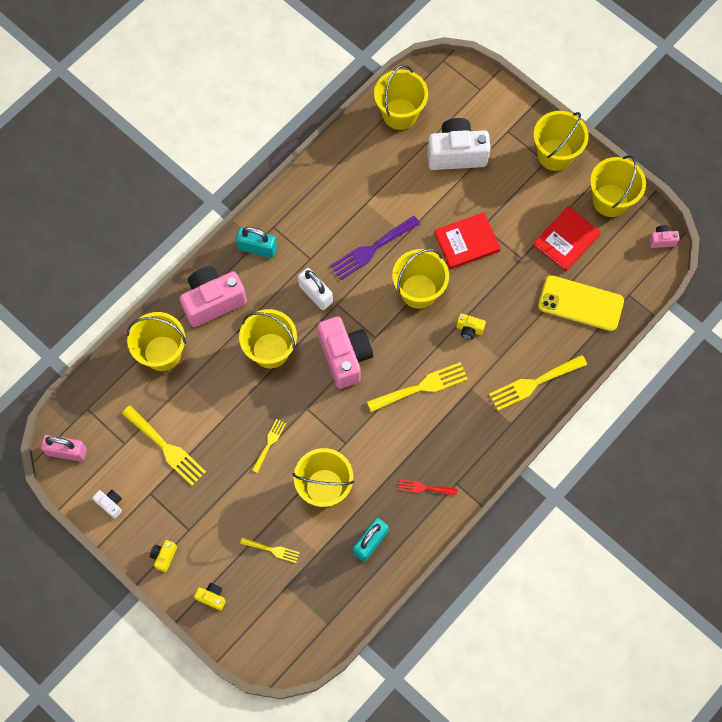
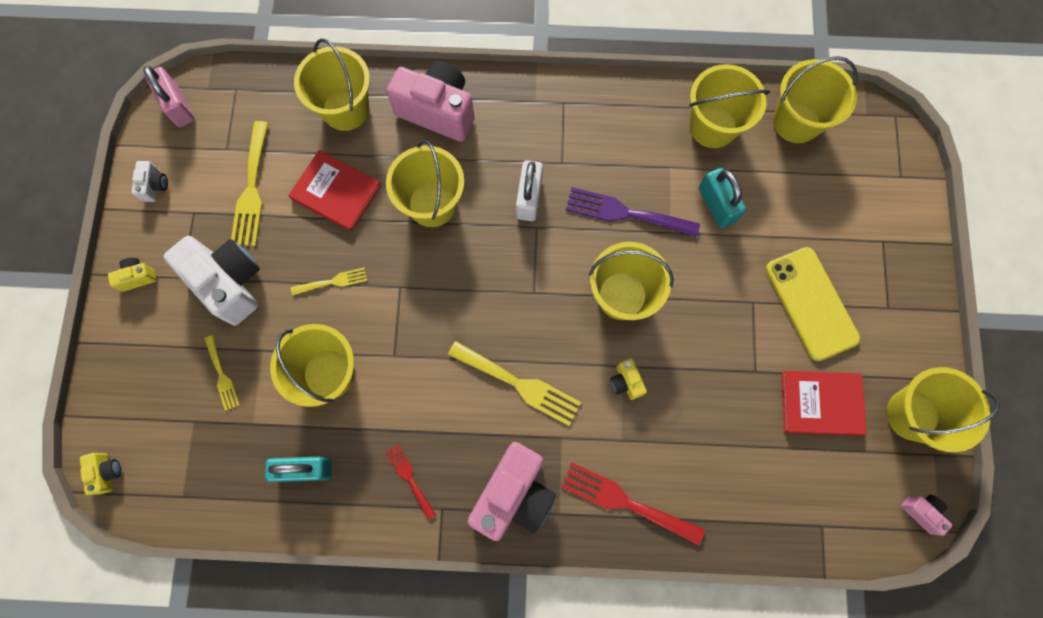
camera: 50 degrees right, 5 degrees up
(212, 597) = (128, 356): yellow camera -> yellow camera (107, 472)
(257, 248) = (528, 106): turquoise padlock -> turquoise padlock (716, 205)
(345, 357) = (486, 280): pink camera -> pink camera (514, 494)
(456, 154) = (807, 211): white camera -> white camera (229, 283)
(466, 242) = (720, 300): red book -> red book (336, 192)
(533, 383) = (625, 502): yellow fork -> red fork
(555, 154) = (906, 311): yellow bucket -> yellow bucket (713, 126)
(580, 303) = (762, 479): yellow phone -> yellow phone (811, 303)

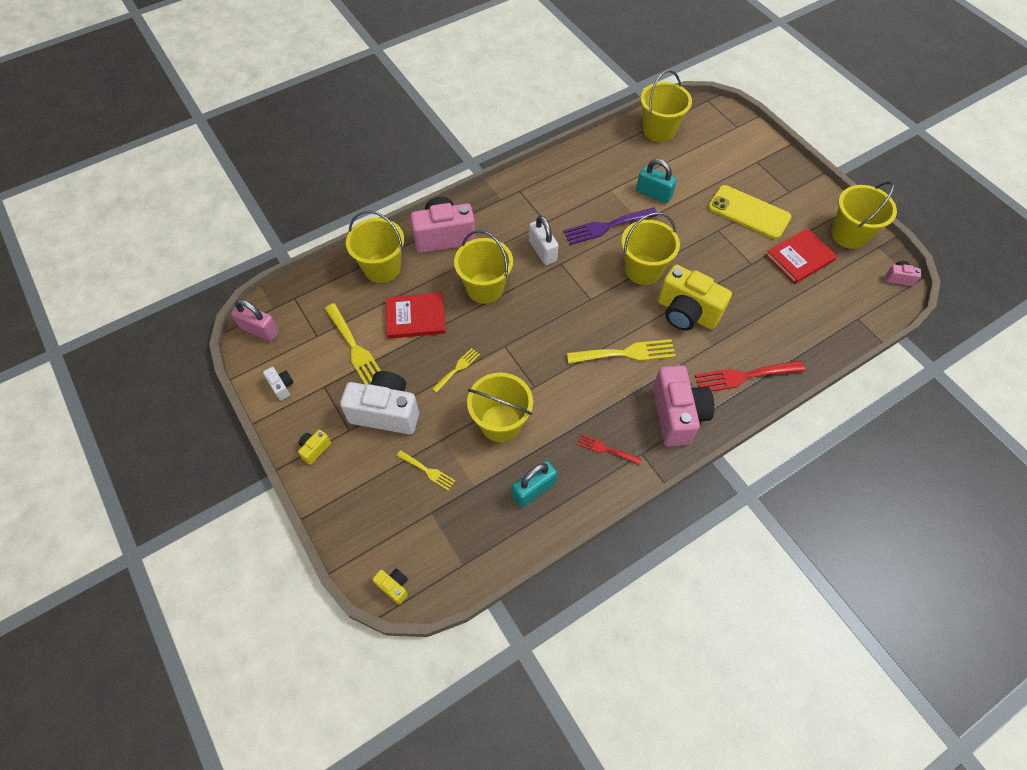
camera: 35 degrees left, 15 degrees down
(626, 382) = (686, 313): yellow camera -> yellow camera, size x2.27
(713, 126) = (616, 157): yellow bucket -> none

